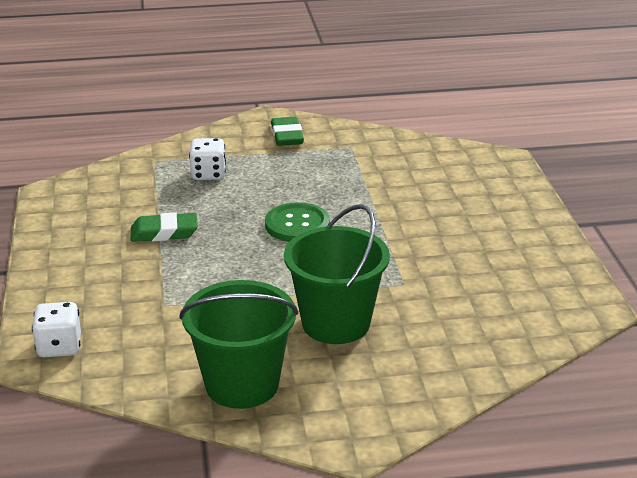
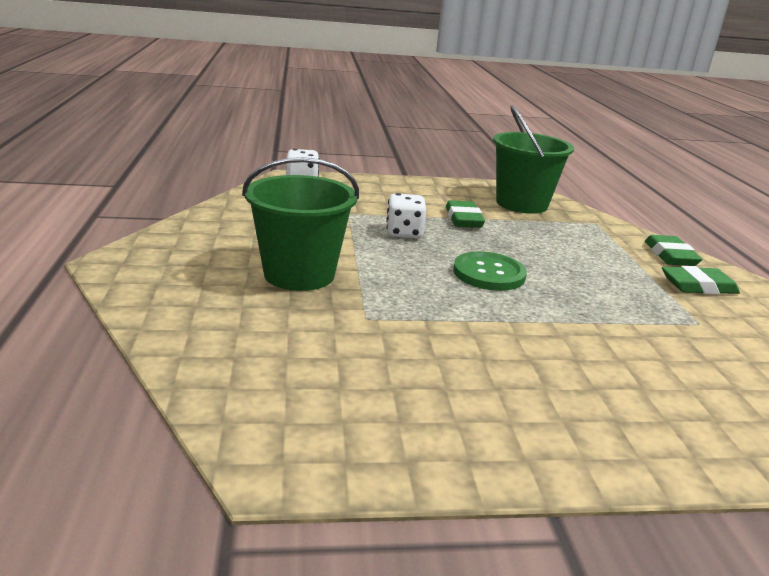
camera: 90 degrees right, 5 degrees down
(208, 174) = (580, 242): white dice -> white dice (404, 233)
(227, 137) = (670, 255): none -> green eraser
(242, 384) = (224, 230): green bucket -> green bucket (521, 204)

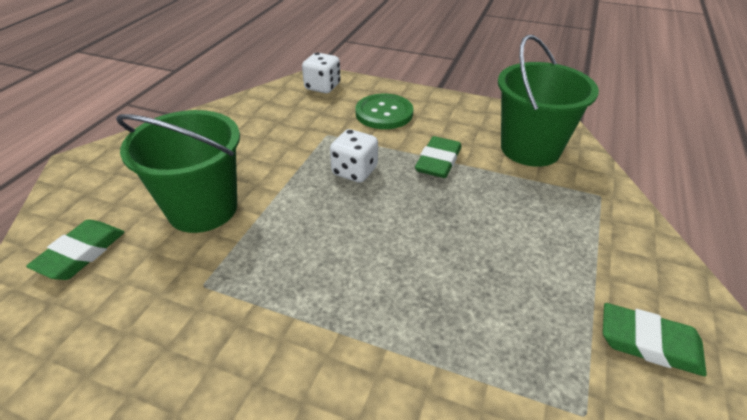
camera: 30 degrees right, 15 degrees up
(489, 273) = (387, 251): green button -> green button (384, 113)
(670, 255) = (658, 275): green eraser -> green eraser (81, 253)

